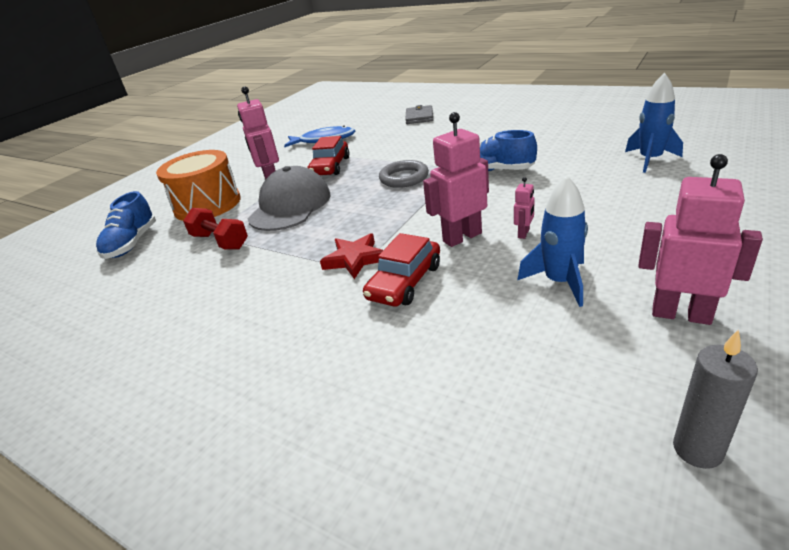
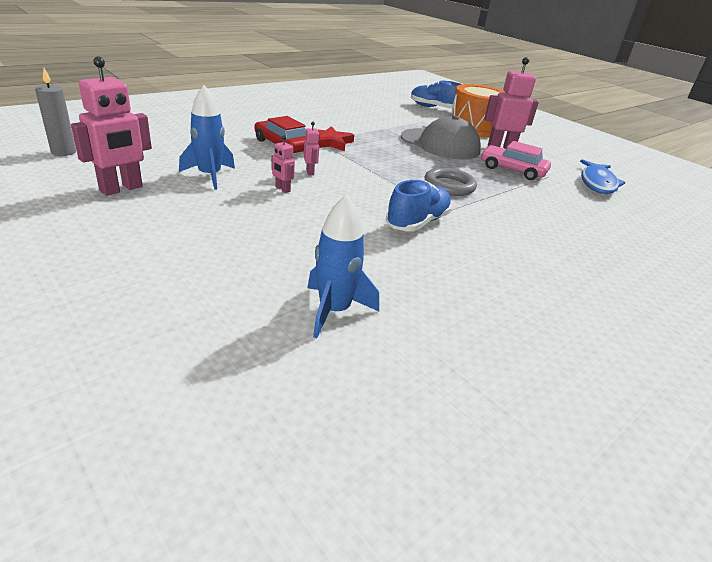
camera: 100 degrees right, 0 degrees up
(220, 241) = (407, 122): red dumbbell -> none
(330, 167) = (512, 170): red car -> pink car
(419, 117) = (654, 245): grey wallet -> none
(462, 237) = (310, 172): pink robot -> pink robot, size x0.48

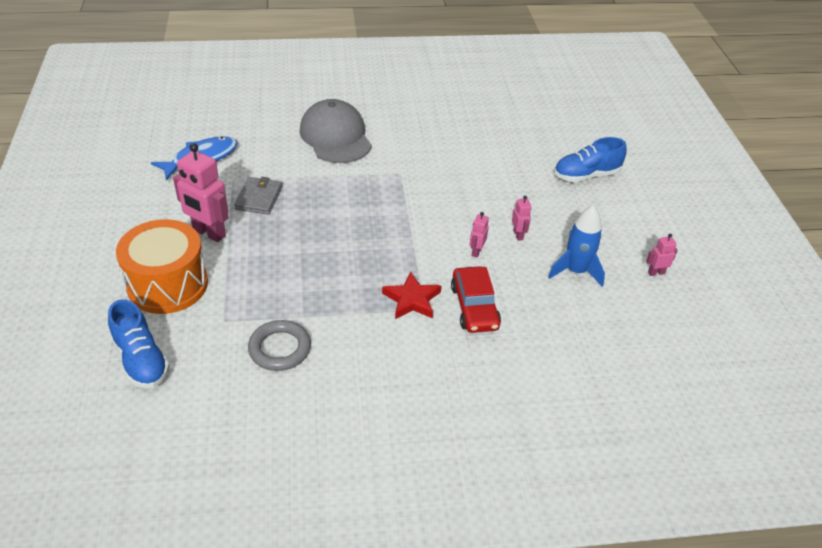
camera: 145 degrees left, 10 degrees up
(63, 152) = (714, 352): grey candle -> none
(121, 189) = (656, 273): pink robot -> pink robot, size x0.48
(334, 310) = (546, 135): blue rocket -> none
(417, 222) = (436, 170): blue shoe -> blue shoe (586, 175)
(440, 144) = (276, 260): grey cap -> grey cap (335, 137)
(449, 186) = (359, 197): grey ring -> grey ring (280, 348)
(512, 170) = (259, 198): pink car -> grey wallet

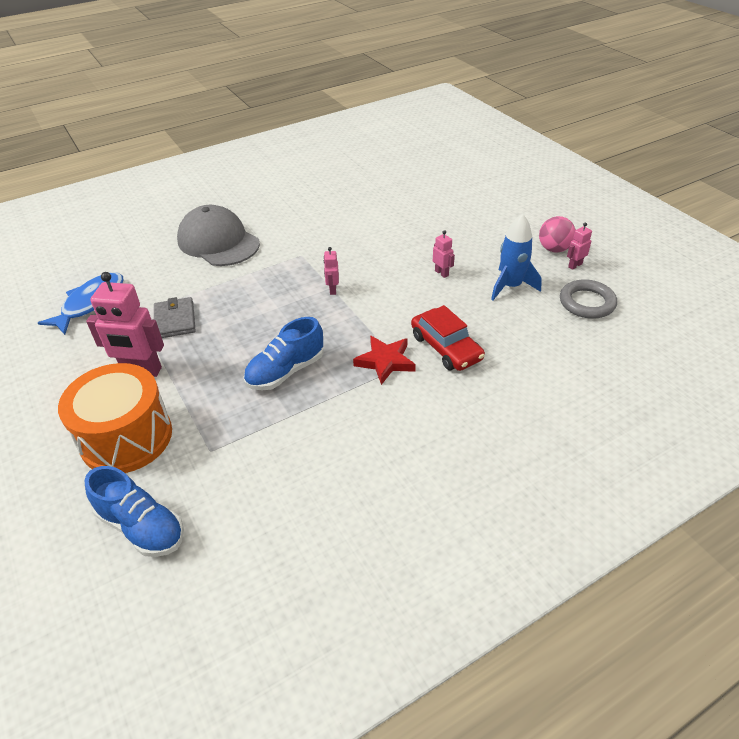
camera: 20 degrees left, 0 degrees up
(280, 348) = (286, 456): grey ring -> grey ring (587, 303)
(476, 251) = (415, 299): pink robot -> pink robot (332, 290)
(586, 175) = (464, 207): blue shoe -> blue shoe (285, 371)
(646, 249) = (554, 249): none -> pink ball

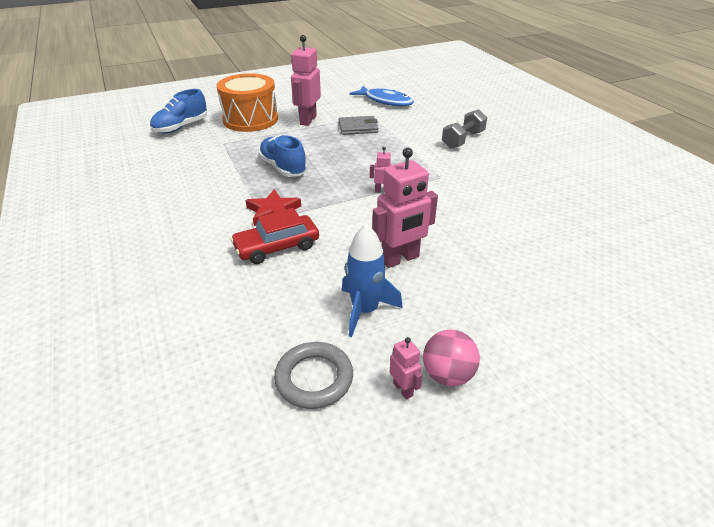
camera: 95 degrees right, 5 degrees down
(218, 242) = (463, 140): grey cap -> grey dumbbell
(441, 273) = (400, 259): pink robot -> pink robot, size x2.09

